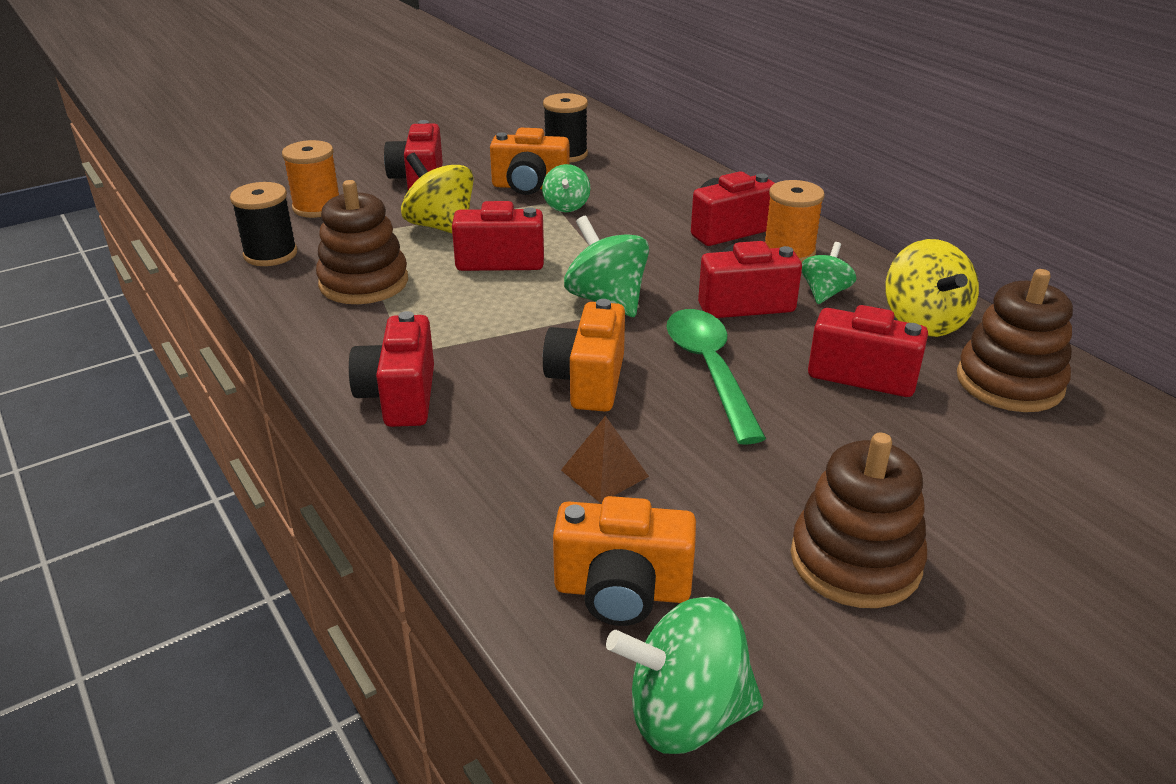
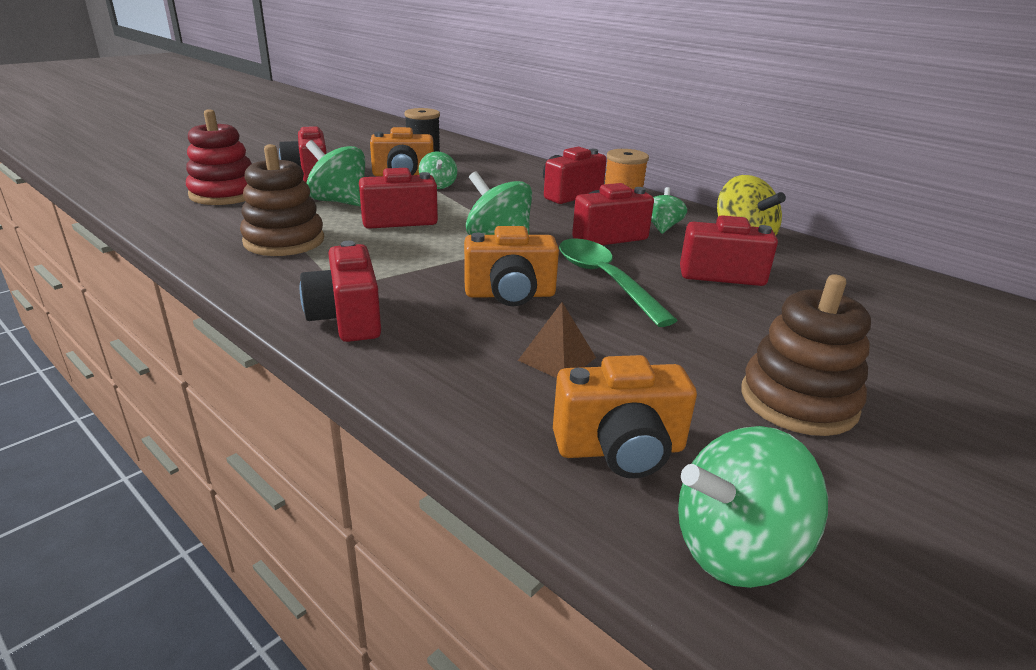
camera: 15 degrees left, 5 degrees down
(270, 254) = (190, 226): black spool -> none
(317, 207) = (225, 194): orange spool -> red stacking toy
(441, 226) = (339, 202): yellow spinning top -> green spinning top
(588, 381) = (510, 295): orange camera -> orange camera turned 90 degrees counterclockwise
(1009, 382) = (826, 271): brown stacking toy -> none

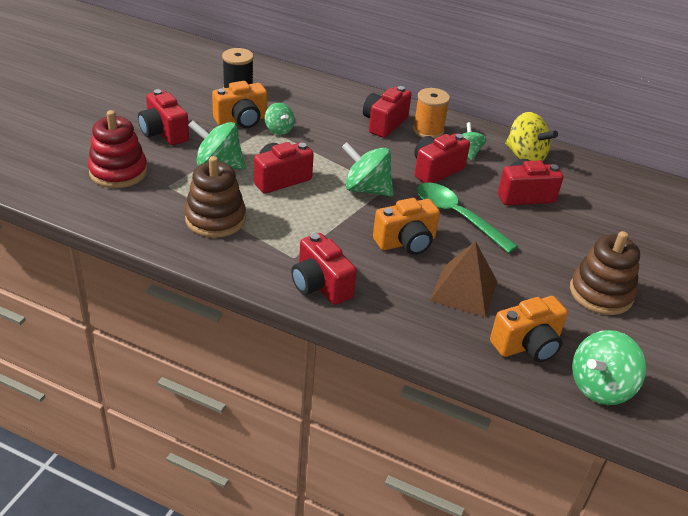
camera: 20 degrees left, 10 degrees up
(557, 359) = (464, 290): brown pyramid -> brown pyramid, size x1.62

